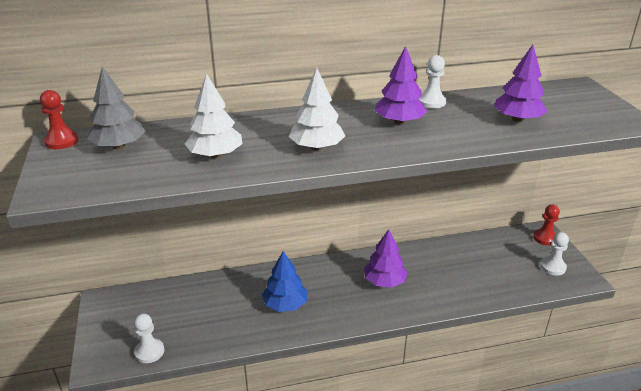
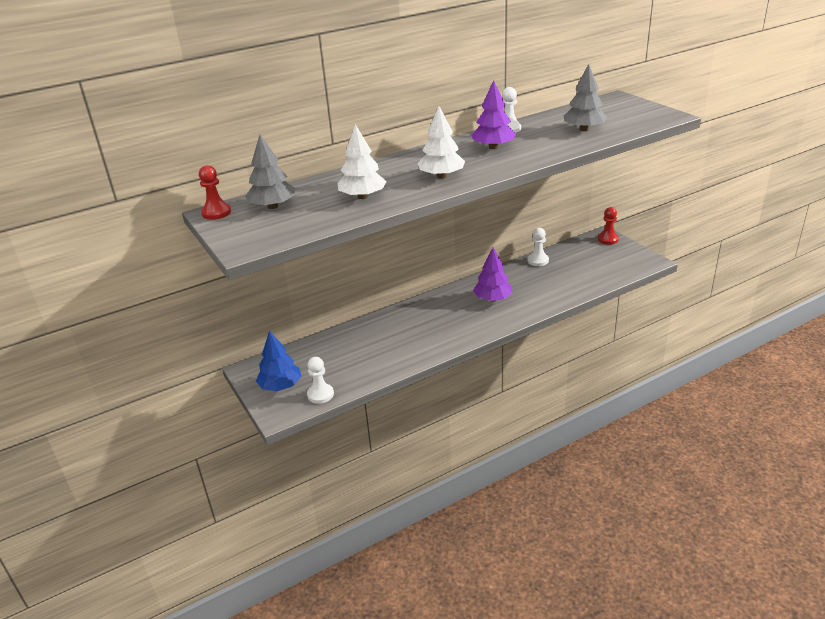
camera: 15 degrees left, 0 degrees up
(285, 304) = (418, 334): blue tree -> blue tree (280, 386)
(517, 119) = (584, 129): purple tree -> grey tree
(553, 267) = (623, 258): white pawn -> white pawn (538, 260)

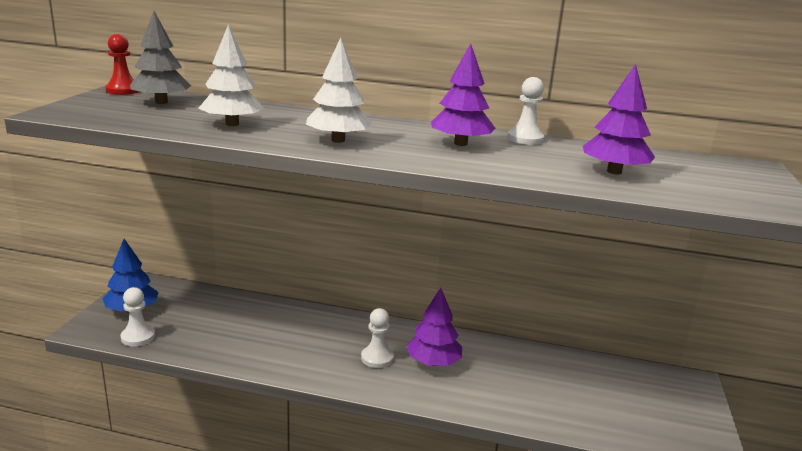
camera: 40 degrees right, 10 degrees down
(538, 260) = (555, 357): white pawn -> white pawn (377, 358)
(584, 129) = (614, 172): grey tree -> purple tree
(608, 239) = (691, 389): red pawn -> none

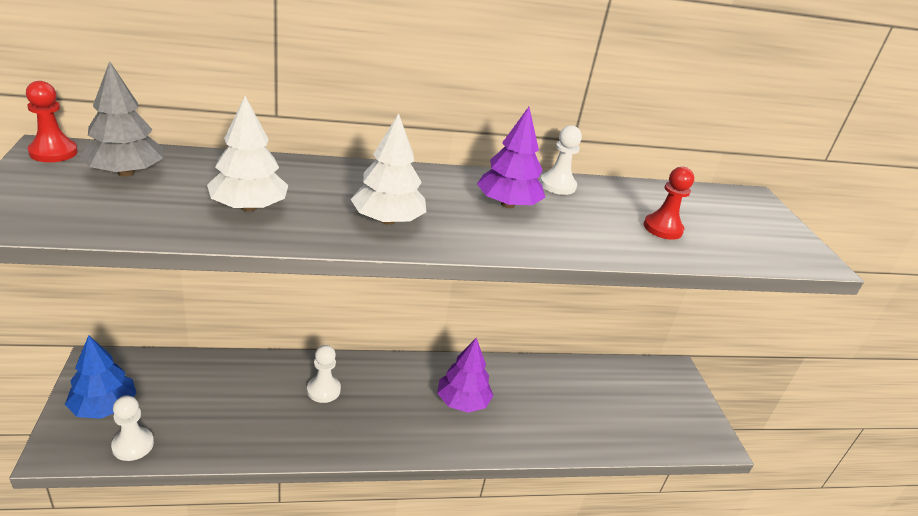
camera: 25 degrees left, 10 degrees up
(377, 358) = (408, 409): white pawn -> white pawn (323, 390)
(614, 172) = (662, 228): purple tree -> red pawn

